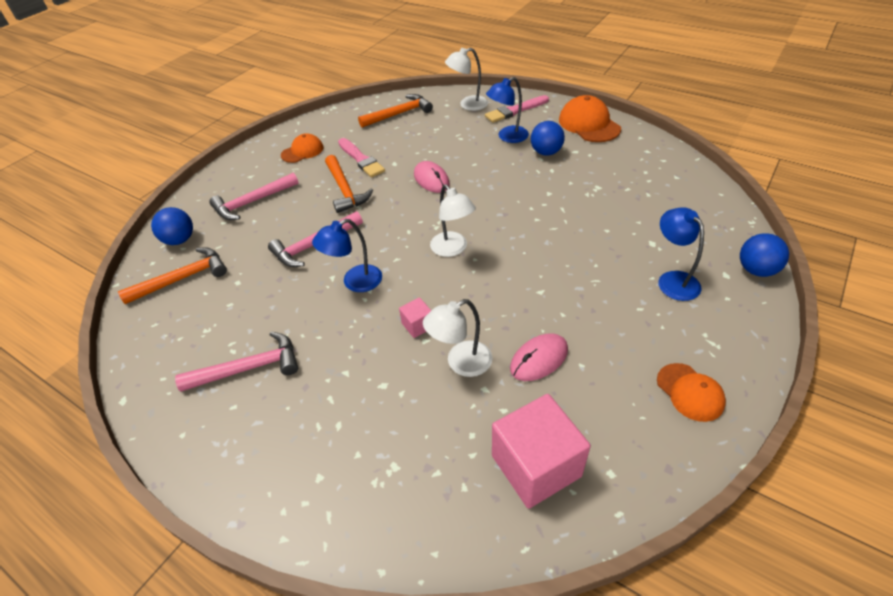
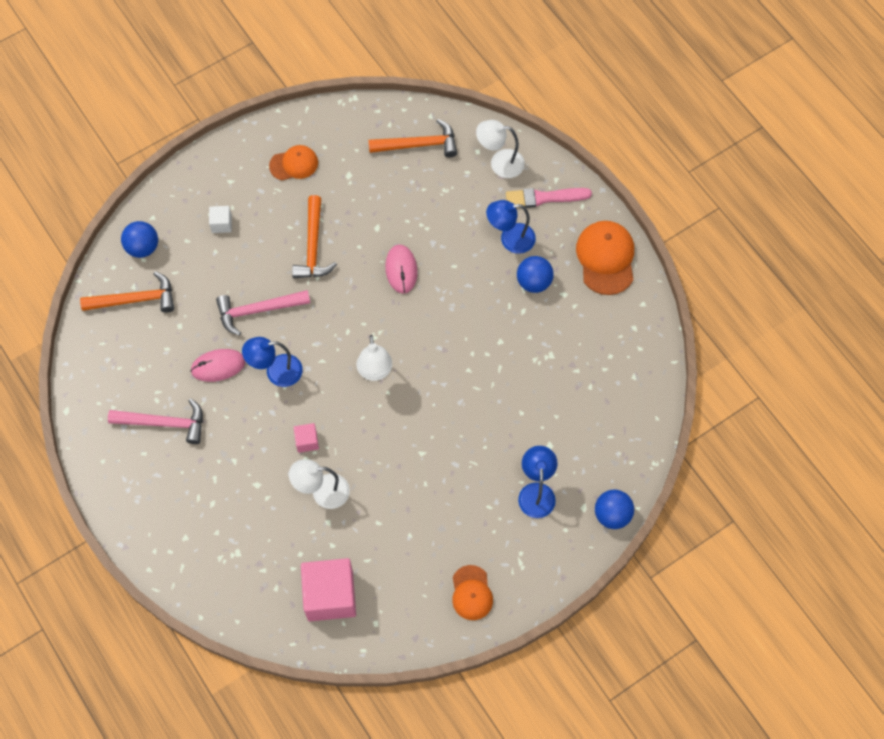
camera: 20 degrees right, 20 degrees up
(253, 202) = (221, 224): pink hammer -> white cube
(361, 159) = (347, 206): pink brush -> none
(539, 359) = (382, 515): pink mouse -> pink mouse (218, 366)

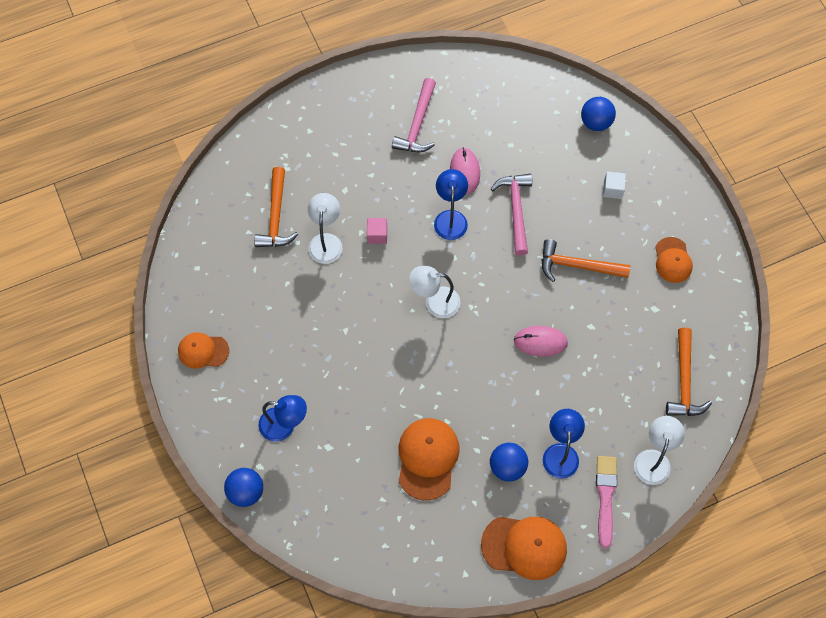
camera: 100 degrees right, 0 degrees up
(135, 299) = (543, 112): orange hammer -> orange hammer (276, 216)
(330, 595) = (230, 235): pink cube -> none
(541, 353) = (427, 458): none -> orange cap

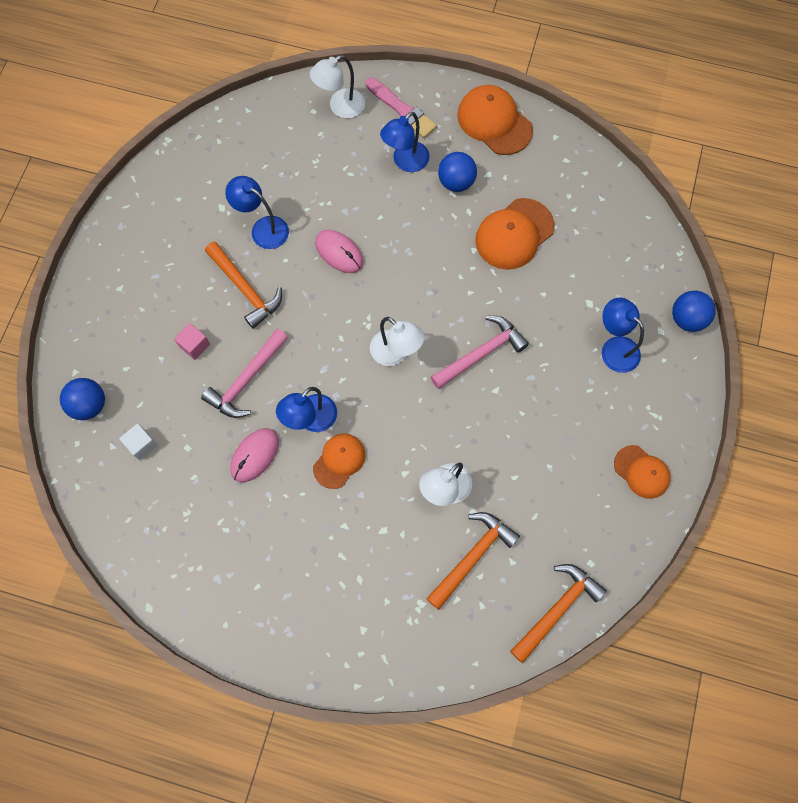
camera: 140 degrees left, 5 degrees up
(377, 235) = (392, 458): pink cube -> pink cube (195, 345)
(418, 124) = (251, 544): pink hammer -> pink hammer (481, 353)
(605, 497) = (402, 110): pink brush -> pink brush turned 90 degrees counterclockwise
(610, 316) = (263, 228): none -> blue lamp
(612, 189) = (145, 330): white cube -> white cube (142, 445)
(672, 260) = (164, 232): orange cap -> orange cap (339, 461)
(684, 381) = (258, 140): orange hammer -> orange hammer (556, 609)

